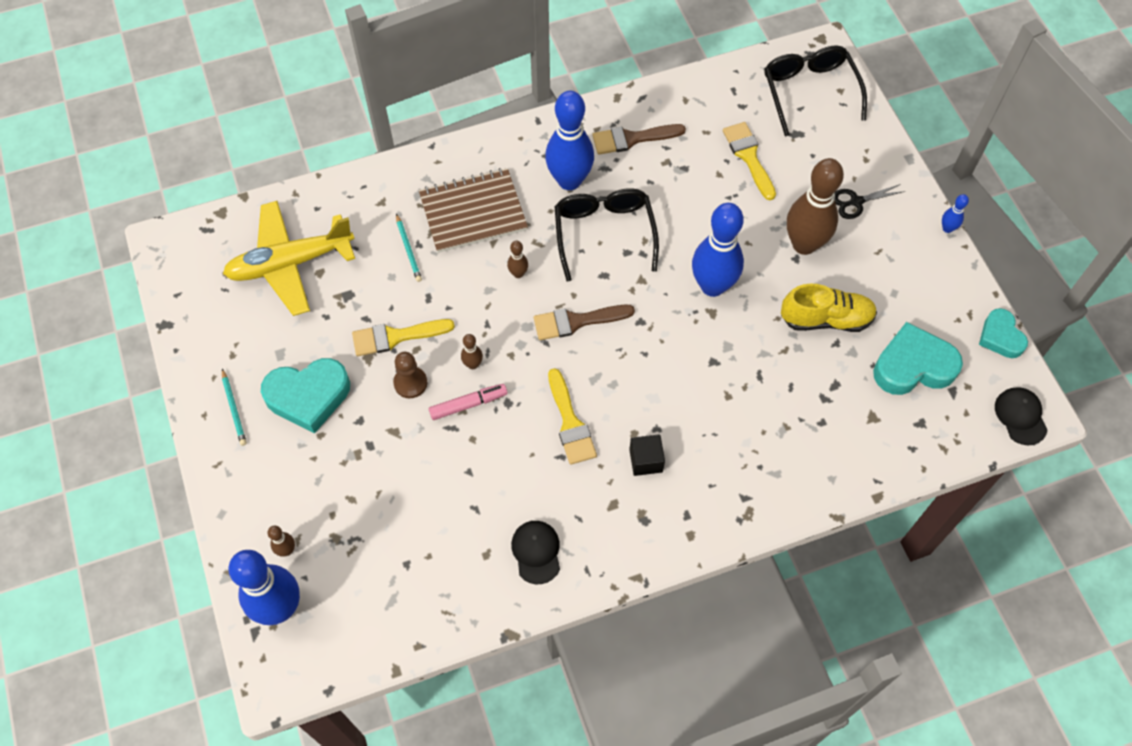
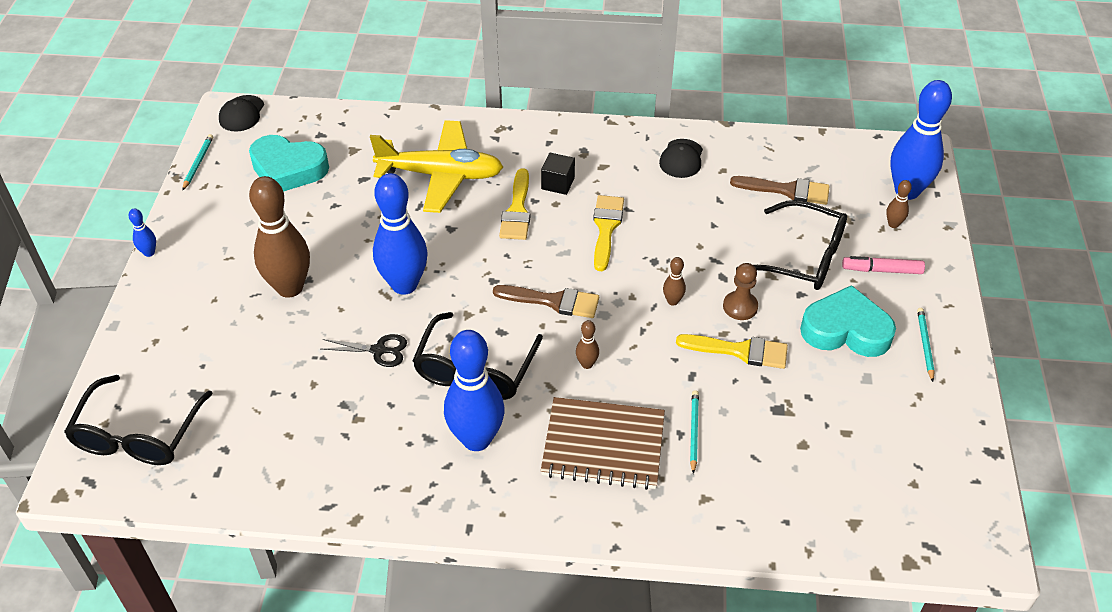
camera: 155 degrees left, 15 degrees down
(290, 263) = (834, 466): yellow plane -> yellow plane (440, 175)
(368, 466) = (803, 258): none -> black glasses
(468, 404) = (691, 271): pink marker -> pink marker (881, 270)
(632, 139) = (375, 459): brown brush -> brown brush (786, 190)
(749, 157) = (268, 389): yellow brush -> yellow brush (517, 210)
(826, 319) = (327, 224): yellow shoe -> none
(856, 202) = (205, 305): black scissors -> black scissors (378, 350)
(1000, 337) = (198, 163): turquoise heart -> turquoise pencil

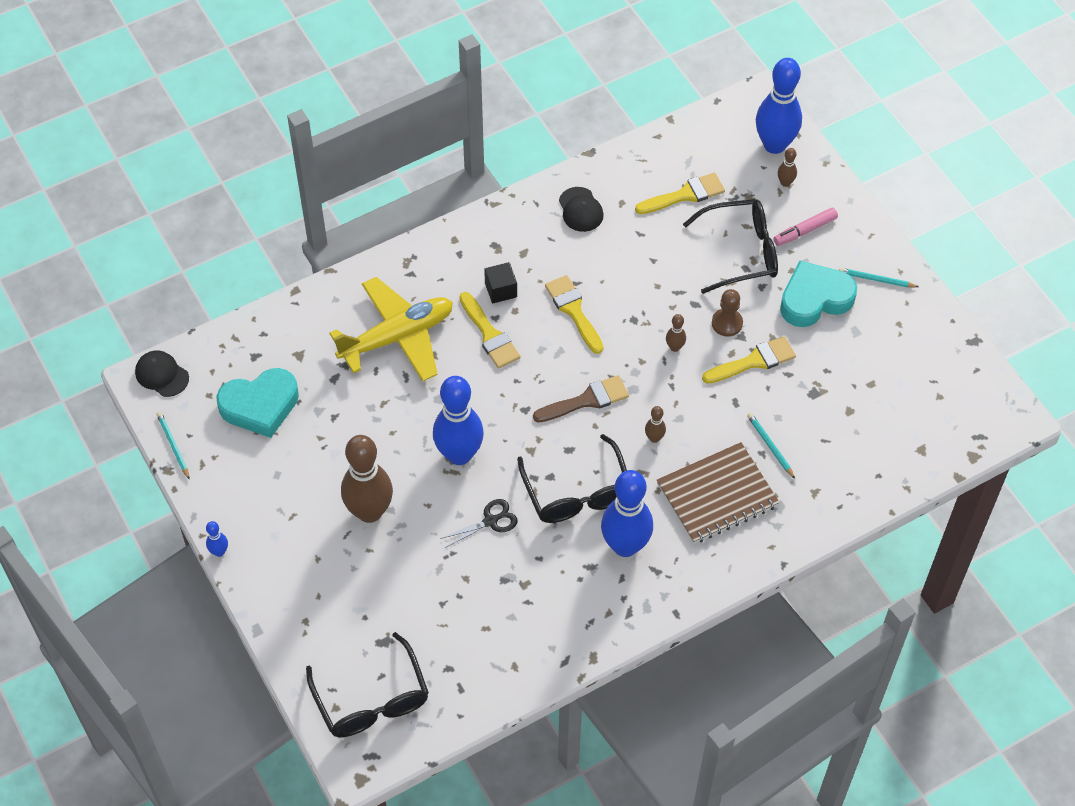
camera: 35 degrees left, 10 degrees up
(242, 114) = (162, 375): black cap -> black cap turned 150 degrees clockwise
(786, 190) = (684, 195): brown brush -> yellow brush
(925, 345) = (876, 279): turquoise pencil -> turquoise pencil turned 45 degrees counterclockwise

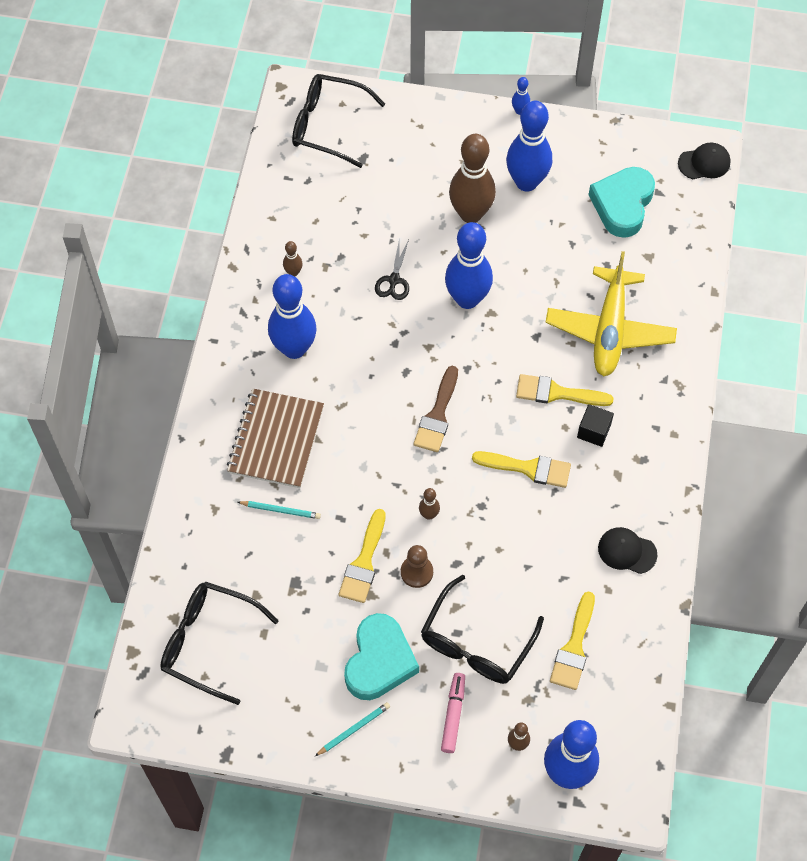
camera: 130 degrees right, 5 degrees up
(173, 446) = (633, 135): turquoise pencil -> none
(297, 492) = (526, 182): none -> blue bowling pin
(577, 493) = (365, 350): black glasses -> black glasses (208, 642)
(654, 438) = (362, 435): brown bowling pin -> brown bowling pin (293, 272)

